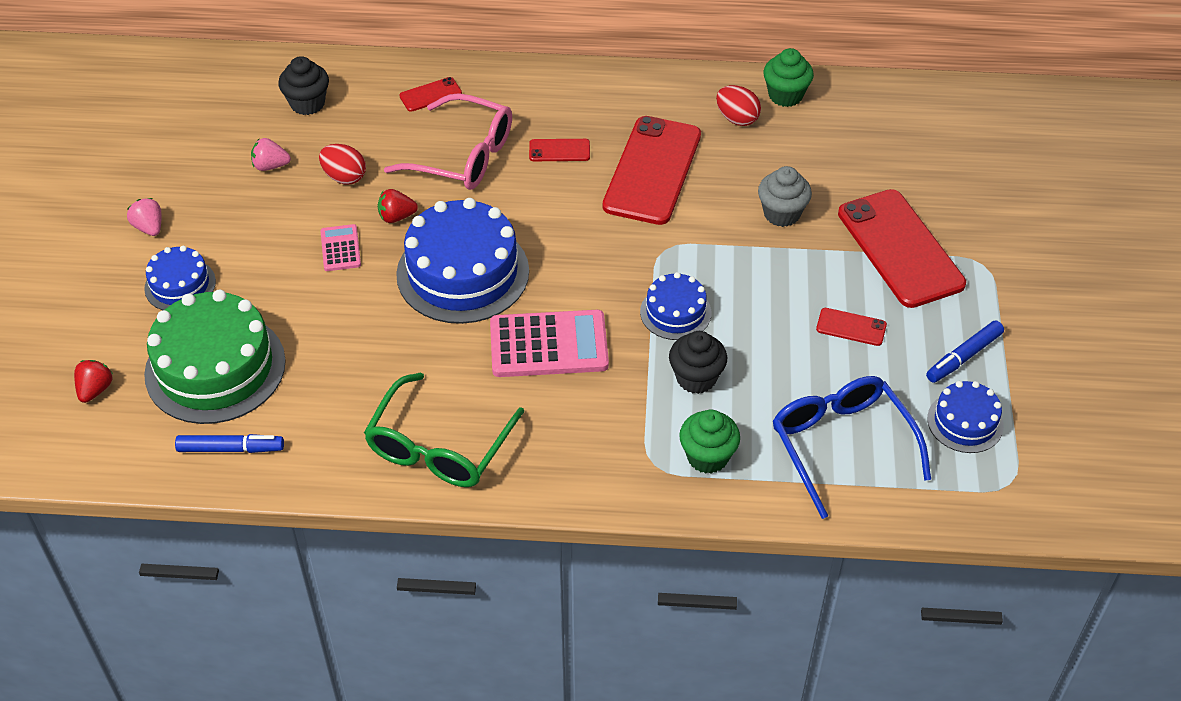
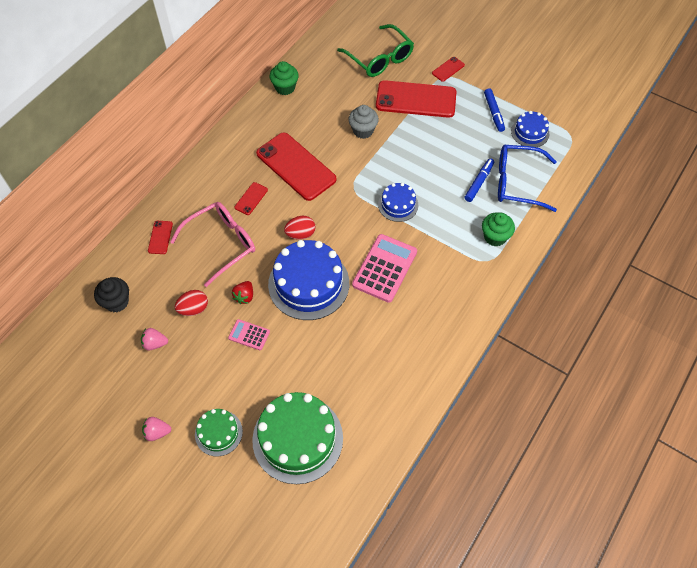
camera: 60 degrees left, 10 degrees up
(95, 390) = (272, 514): red strawberry -> none
(180, 285) = (218, 433): blue cake -> green cake
(231, 449) = (363, 454): blue marker -> blue marker (479, 182)
(270, 166) = (155, 343): pink strawberry -> pink strawberry turned 60 degrees clockwise
(439, 446) = (422, 349): green glasses -> green glasses (379, 58)
(696, 378) = (444, 217): black cupcake -> none
(737, 118) = (286, 114): red egg -> red egg (300, 234)
(851, 327) = (451, 142): red phone -> red phone (448, 69)

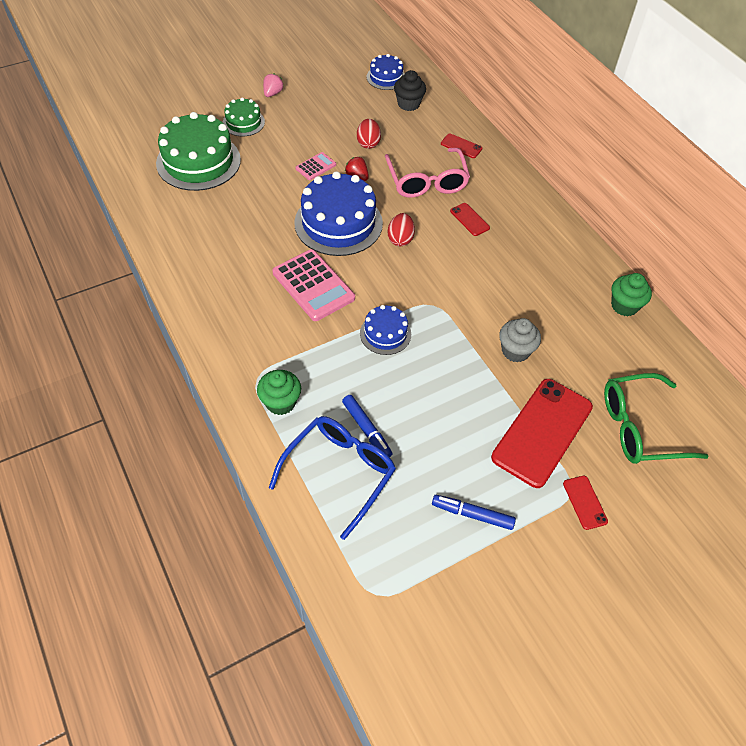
camera: 115 degrees right, 5 degrees down
(155, 343) = (351, 113): pink strawberry -> none
(296, 166) = (493, 269): red phone -> none
(530, 132) = (412, 541): blue cake -> blue cake (386, 77)

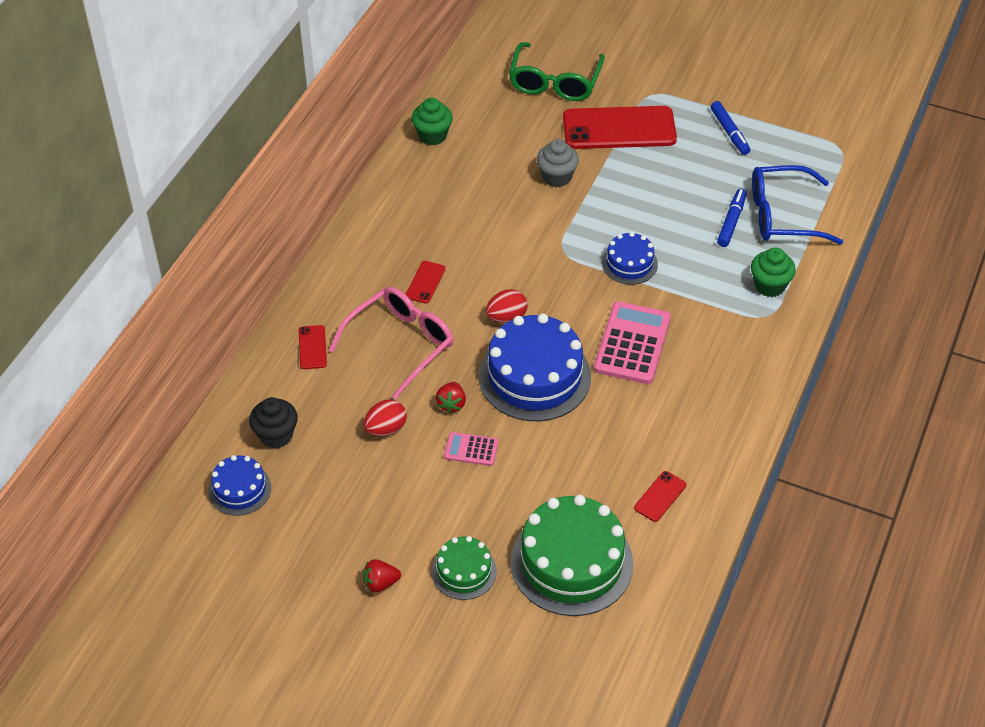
camera: 125 degrees left, 5 degrees down
(273, 93) = (380, 583): pink strawberry -> red strawberry
(585, 502) = (653, 84): red phone -> red phone (660, 496)
(640, 427) = (555, 82): green glasses -> green glasses turned 60 degrees clockwise

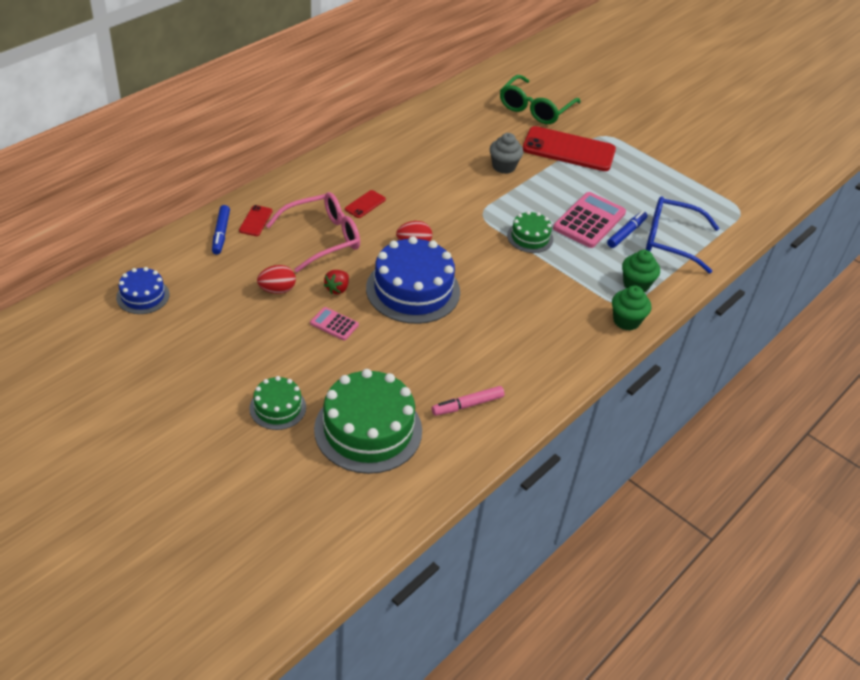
camera: 15 degrees right, 5 degrees down
(276, 435) = (192, 269): black cupcake -> none
(380, 583) = (207, 394): red strawberry -> none
(432, 135) = (425, 116): green cupcake -> green cupcake (626, 321)
(629, 263) = (530, 237): blue cake -> green cake
(632, 343) = (503, 291): pink calculator -> pink calculator (589, 221)
(660, 496) = (467, 405): red phone -> pink marker
(729, 132) = (654, 175): blue marker -> blue marker (221, 234)

